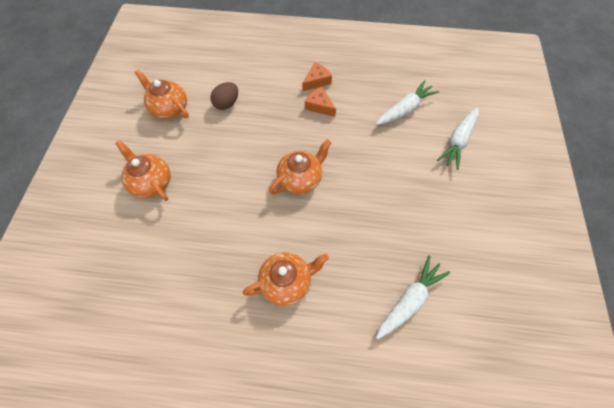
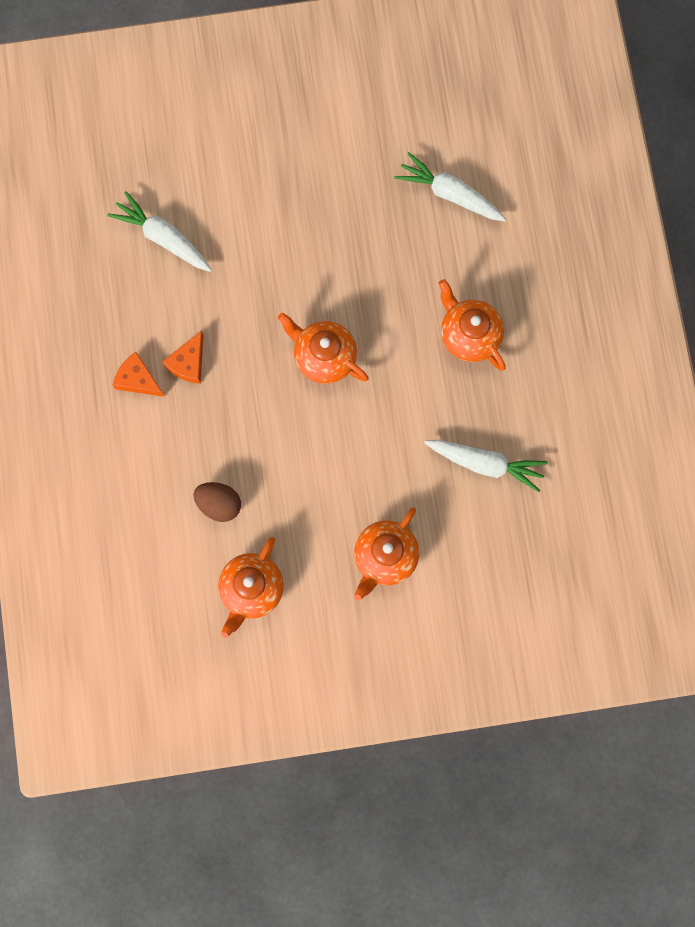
camera: 105 degrees left, 15 degrees up
(458, 141) = (205, 159): white carrot -> white carrot (486, 464)

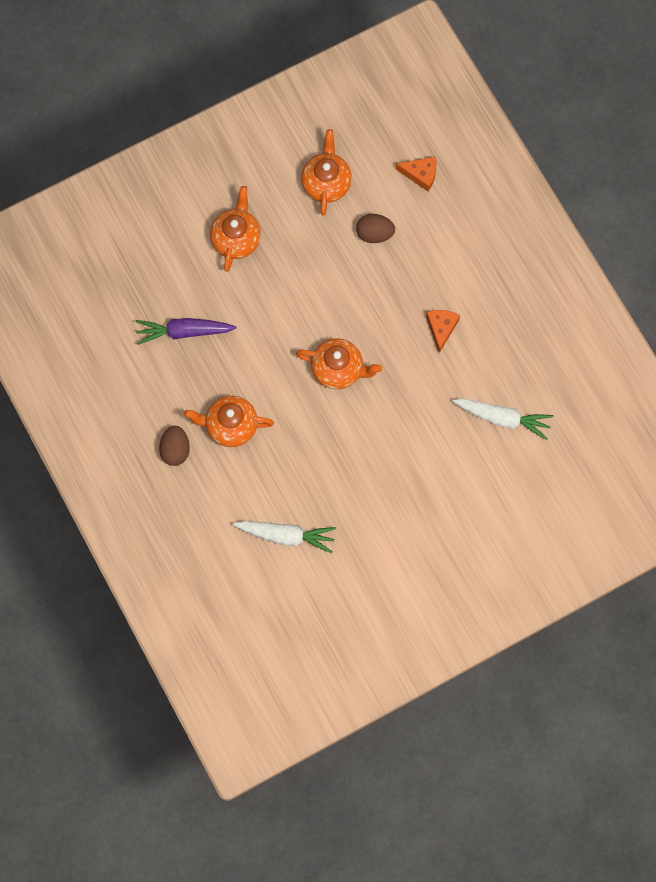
camera: 160 degrees right, 5 degrees down
(138, 379) = (474, 302): orange cheese -> orange cheese (420, 174)
(469, 335) = (230, 426): orange teapot -> orange teapot turned 150 degrees clockwise
(486, 464) = (183, 332): white carrot -> purple carrot
(540, 329) = (175, 450): none -> brown egg

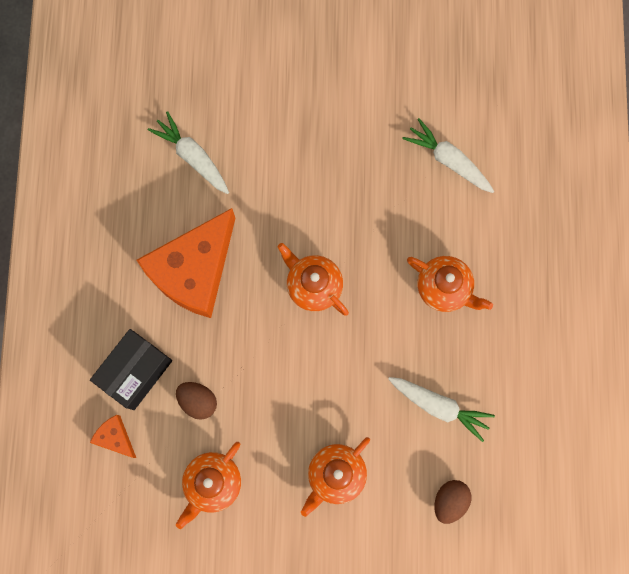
camera: 150 degrees left, 5 degrees up
(175, 450) = (508, 294): brown egg -> brown egg (449, 500)
(183, 332) = (439, 406): purple carrot -> white carrot
(437, 228) = (136, 372): none -> black box
(441, 328) = (194, 270): orange cheese -> orange cheese, size x2.38

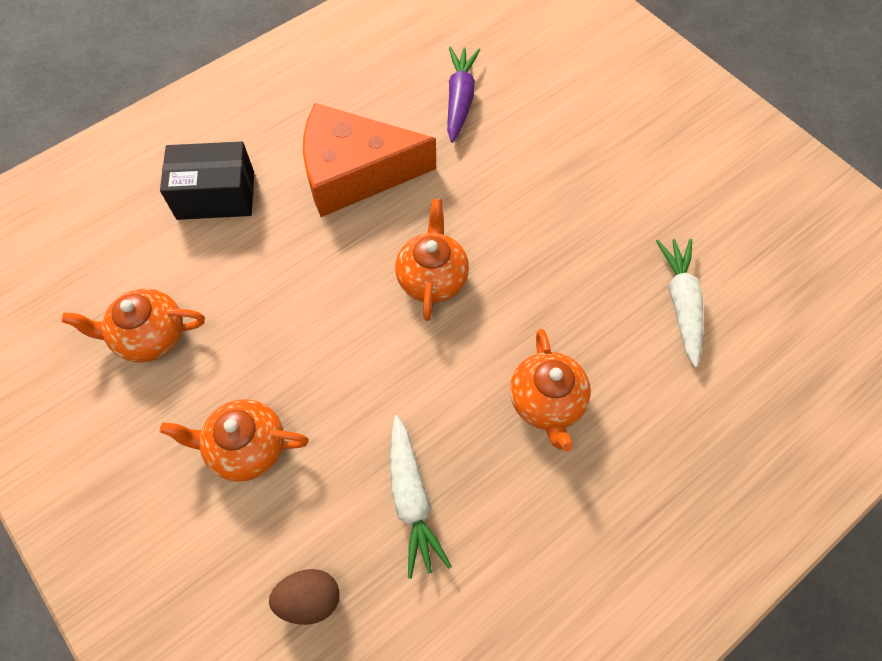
camera: 50 degrees right, 15 degrees down
(115, 437) = (136, 223): orange cheese -> none
(192, 156) = (460, 99): white carrot -> purple carrot
(198, 401) = (227, 264): brown egg -> none

